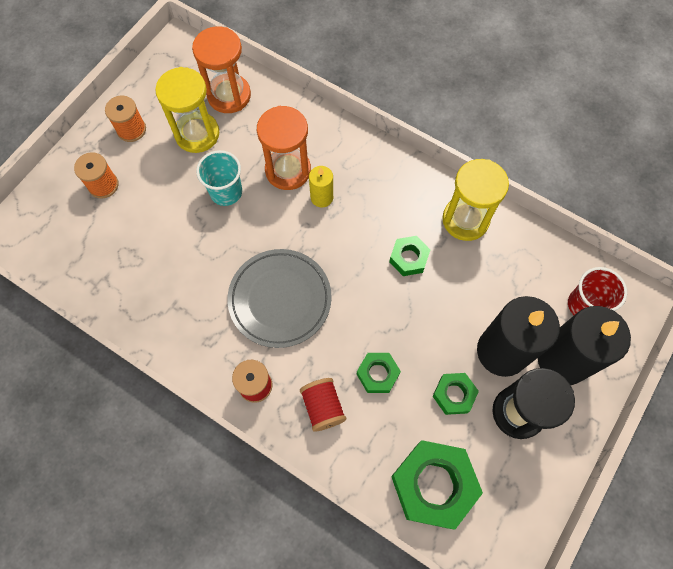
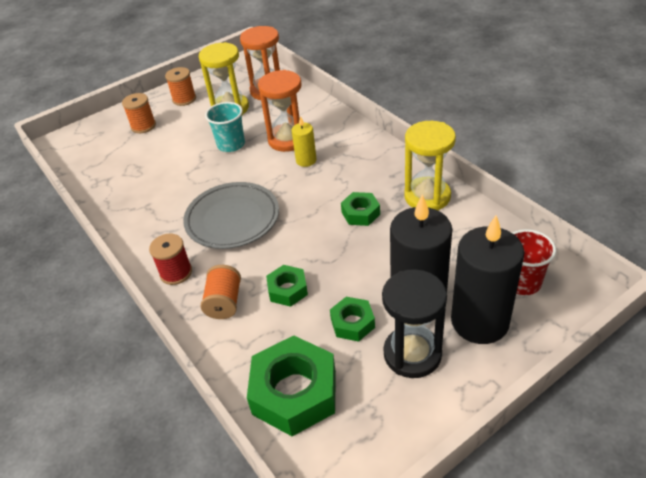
camera: 25 degrees right, 25 degrees down
(323, 407) = (224, 302): red spool -> orange spool

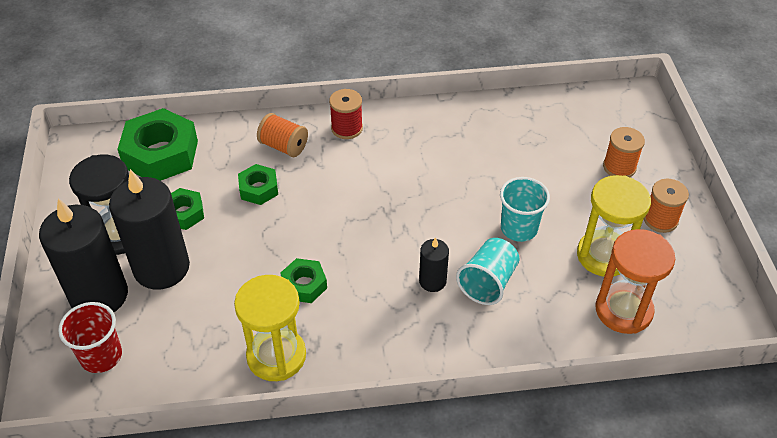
camera: 115 degrees right, 5 degrees up
(232, 219) = (385, 186): grey plate -> none
(288, 139) = (488, 282): orange hourglass -> turquoise cup
(306, 160) = (432, 281): yellow candle -> black candle

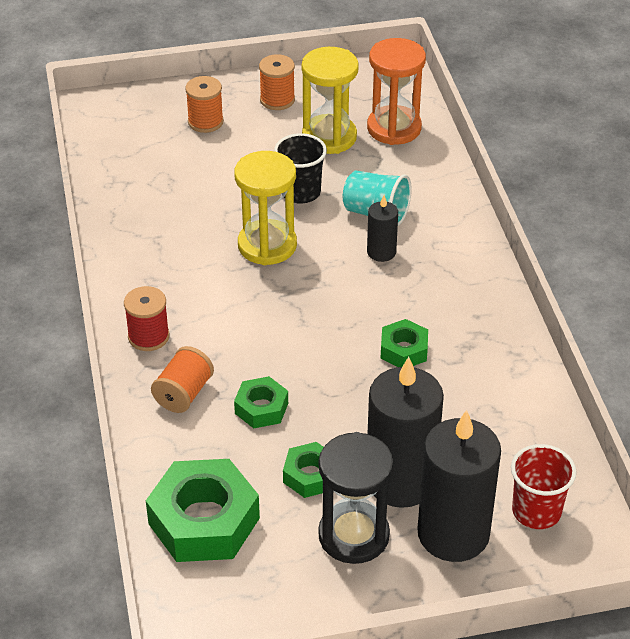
camera: 95 degrees left, 5 degrees down
(276, 356) = (500, 361): yellow hourglass -> yellow hourglass (267, 245)
(519, 228) = (300, 192): turquoise cup -> black cup

